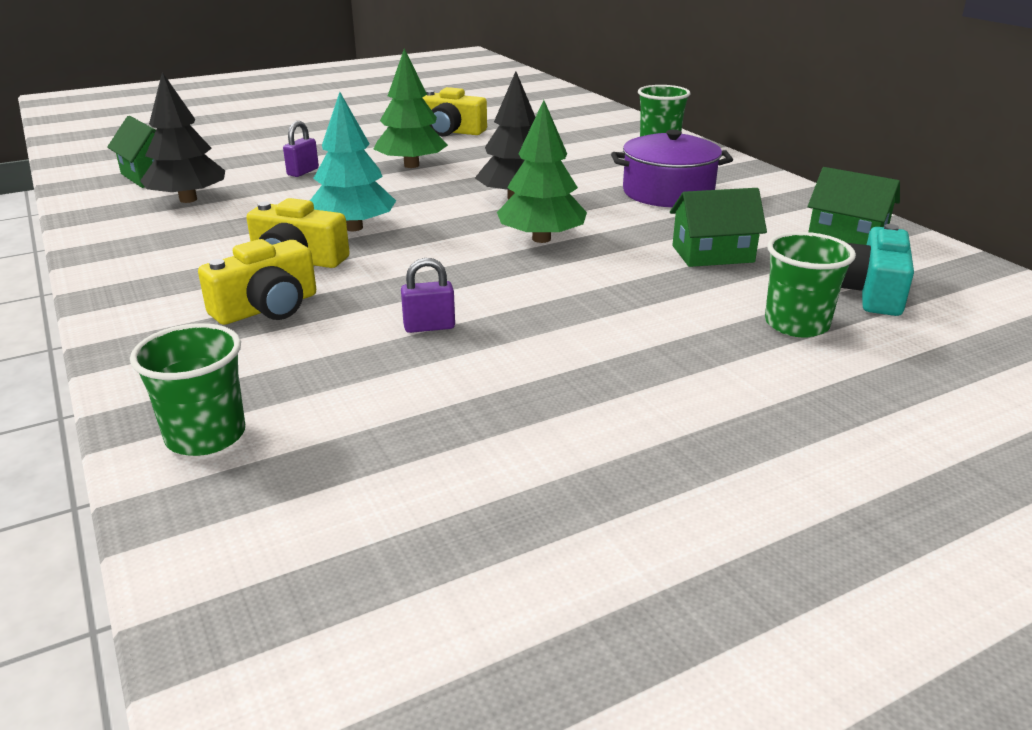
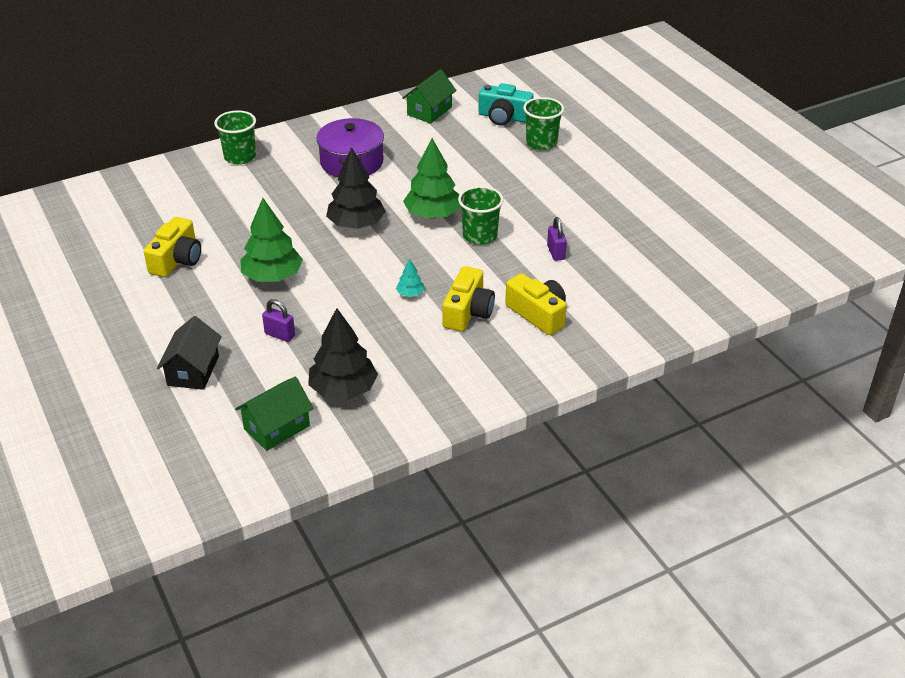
camera: 90 degrees left, 10 degrees up
(206, 436) = (671, 312): green cup -> green cup (480, 236)
(265, 145) = (193, 371): none -> black house
(353, 228) = (410, 293): turquoise tree -> turquoise tree, size x0.45
(712, 254) = (456, 156): green house -> none

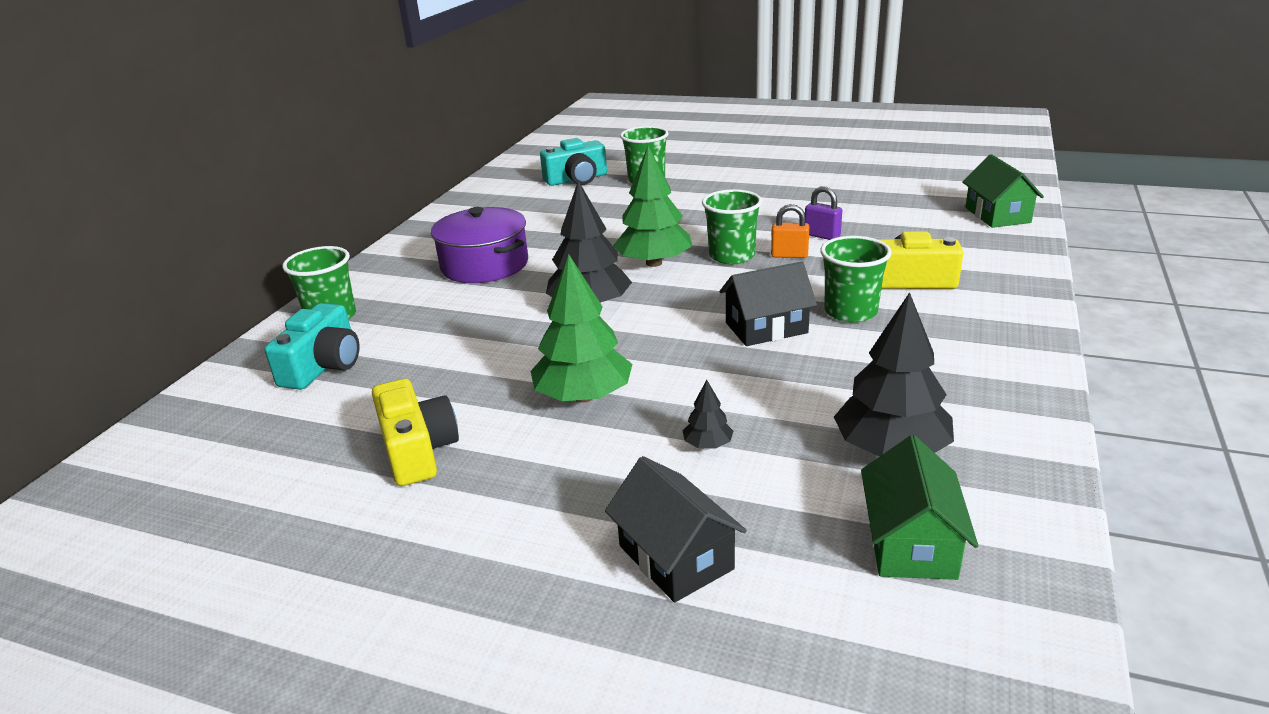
camera: 40 degrees left, 10 degrees down
(200, 187) = (323, 366): none -> turquoise camera
(280, 335) = (708, 445): purple padlock -> black tree
(410, 293) = (766, 328): turquoise tree -> black house
(429, 111) = (494, 202): green house -> green house (997, 215)
(468, 312) = (850, 312): yellow camera -> green cup
(510, 255) = (789, 255): none -> orange padlock

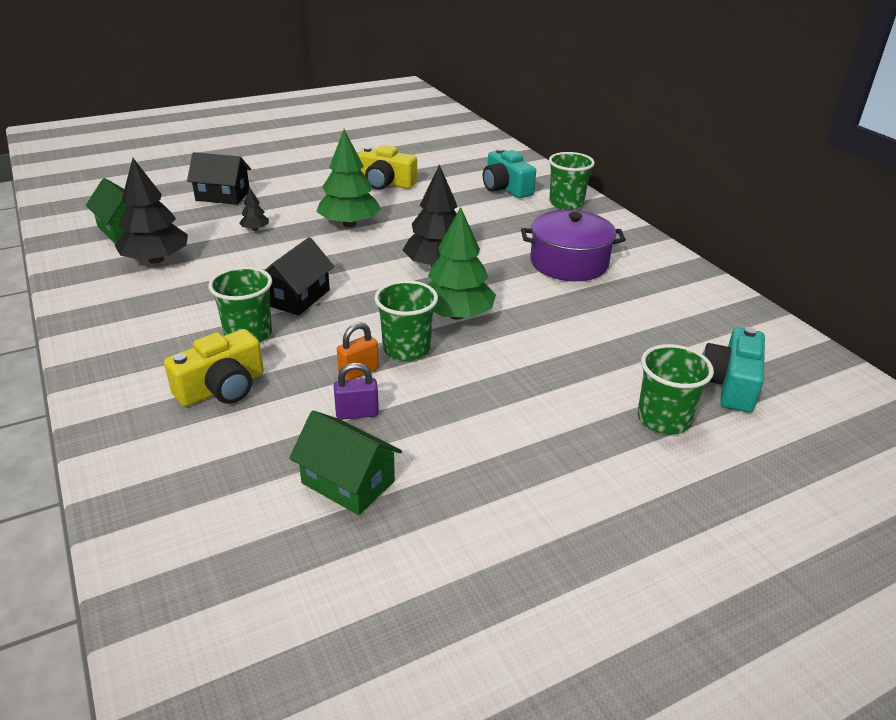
camera: 130 degrees right, 5 degrees up
(997, 215) = (178, 558): green house -> green house (348, 482)

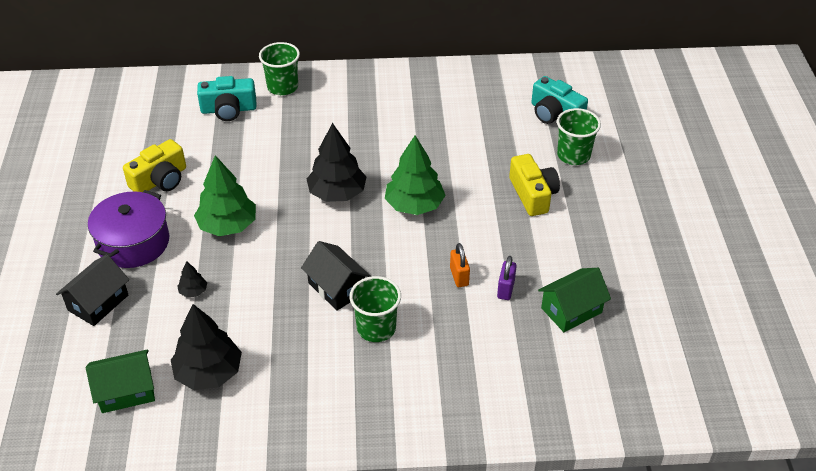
camera: 65 degrees left, 10 degrees up
(222, 388) = (442, 355): yellow camera -> yellow camera (533, 194)
(406, 349) = (444, 244): green cup -> none
(569, 263) = (377, 123): purple pot -> purple pot (133, 242)

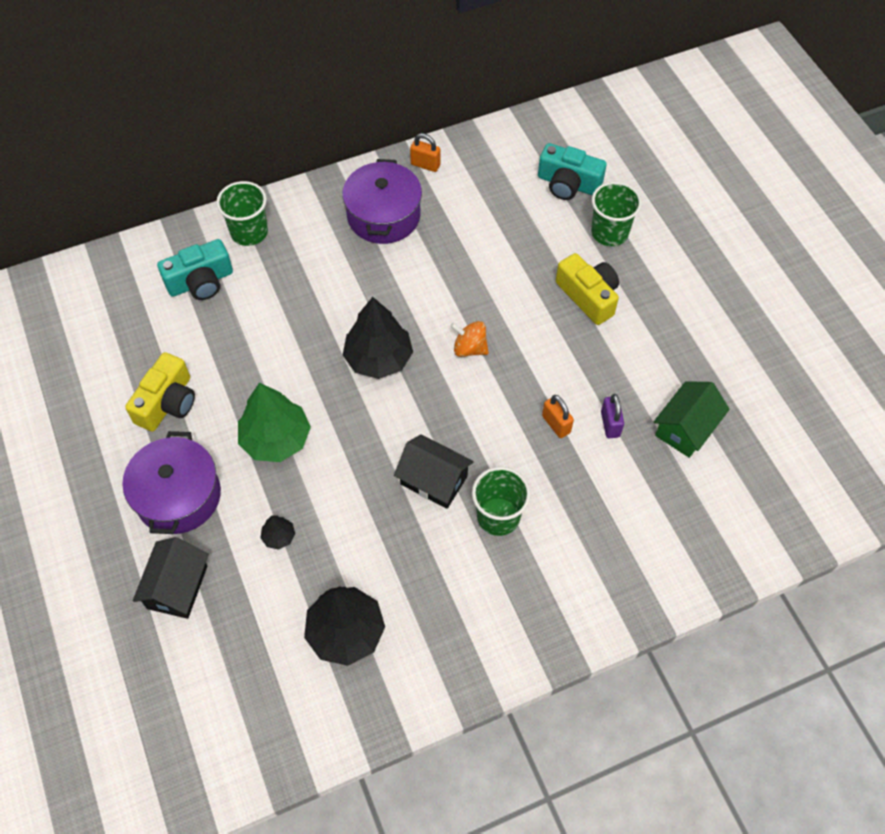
camera: 20 degrees left, 15 degrees up
(126, 391) = (266, 686): green house -> none
(392, 100) = (384, 216): none -> purple pot
(414, 205) = (469, 348): green tree -> orange spinning top
(443, 75) = (425, 165): none -> orange padlock

